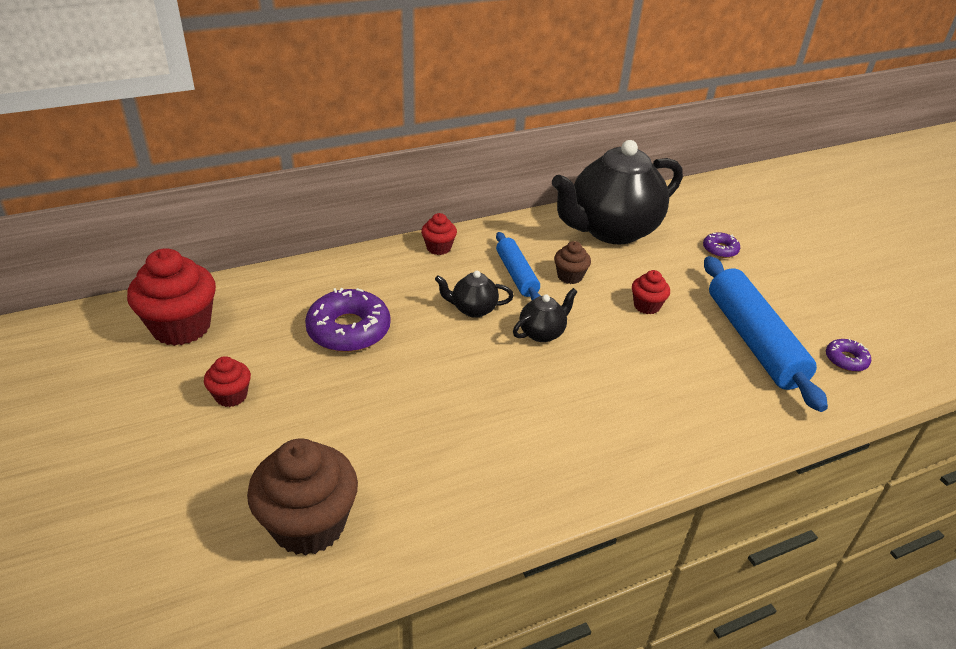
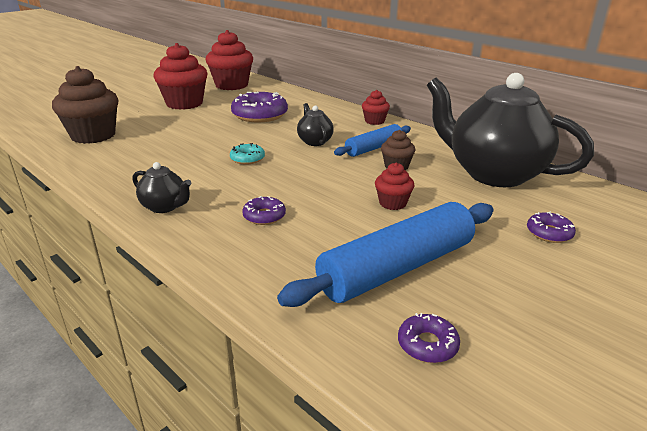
camera: 70 degrees right, 10 degrees down
(231, 396) = (184, 103): red cupcake -> red cupcake, size x1.99
(495, 374) = (247, 159): none -> turquoise donut
(542, 333) = (309, 167): black teapot -> black teapot (165, 207)
(645, 394) = (264, 216): none -> purple donut

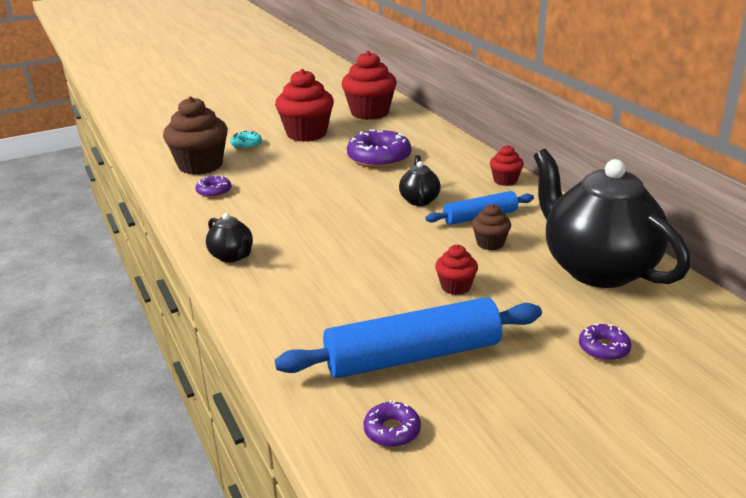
camera: 20 degrees right, 0 degrees up
(247, 159) = (336, 212): turquoise donut -> turquoise donut (246, 145)
(264, 216) = (318, 280): purple donut -> purple donut (214, 191)

